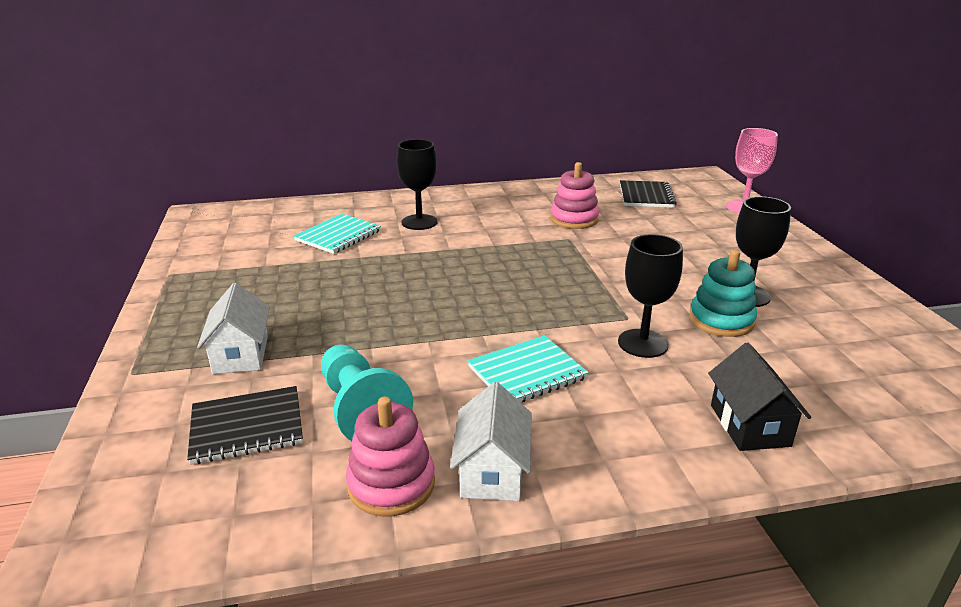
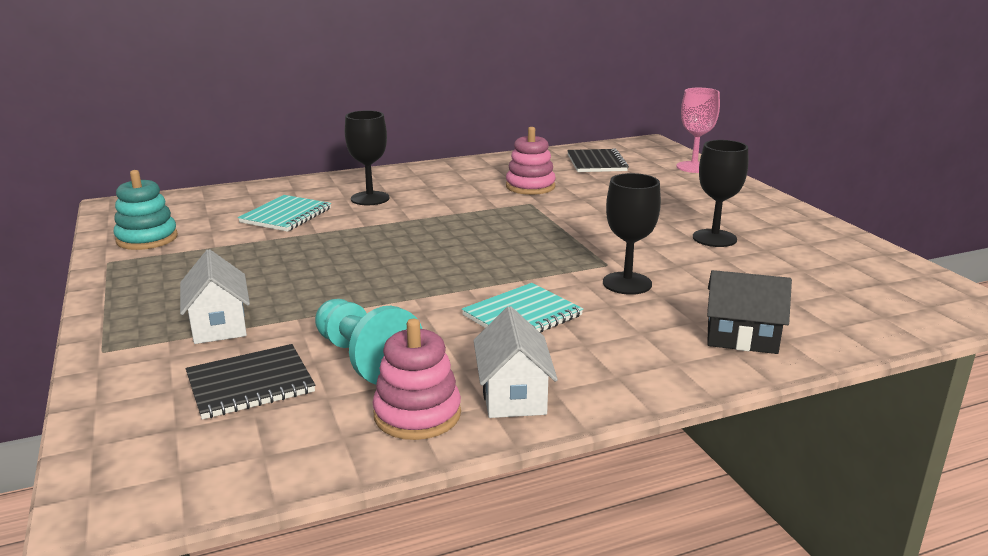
camera: 10 degrees left, 5 degrees down
(721, 320) = (695, 259): turquoise stacking toy -> turquoise stacking toy (147, 239)
(749, 425) = (741, 338): black house -> black house turned 60 degrees counterclockwise

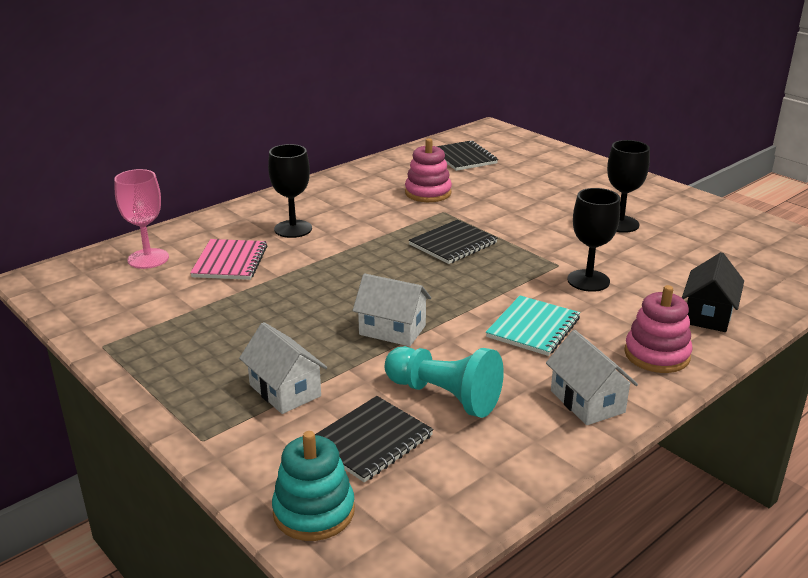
camera: 20 degrees left, 5 degrees up
(147, 239) = (115, 312): turquoise stacking toy -> turquoise stacking toy (314, 511)
(286, 215) = (230, 262): turquoise notebook -> pink notebook
(374, 293) = (392, 330): none -> white house
(417, 414) = (531, 435): pink stacking toy -> pink stacking toy (656, 355)
(512, 231) = (453, 244): none -> black notebook
(694, 167) = (548, 151): pink goblet -> pink goblet (148, 259)
(741, 338) = (708, 315): black house -> black house turned 60 degrees counterclockwise

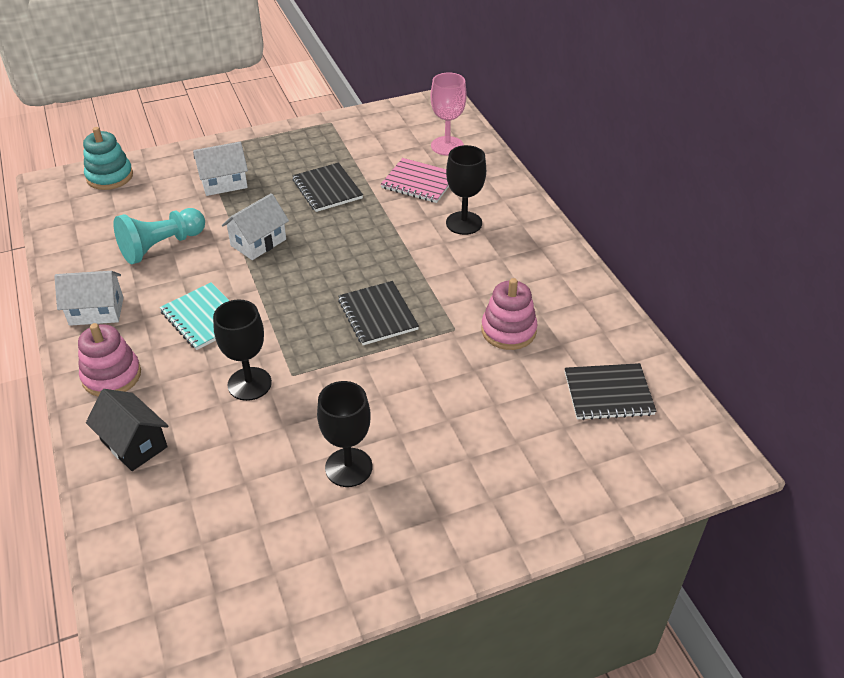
camera: 110 degrees right, 15 degrees up
(371, 440) = (146, 206): black notebook -> black notebook (327, 189)

